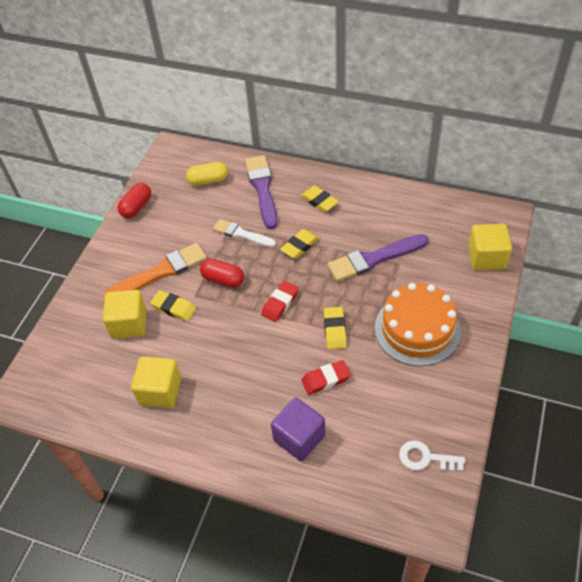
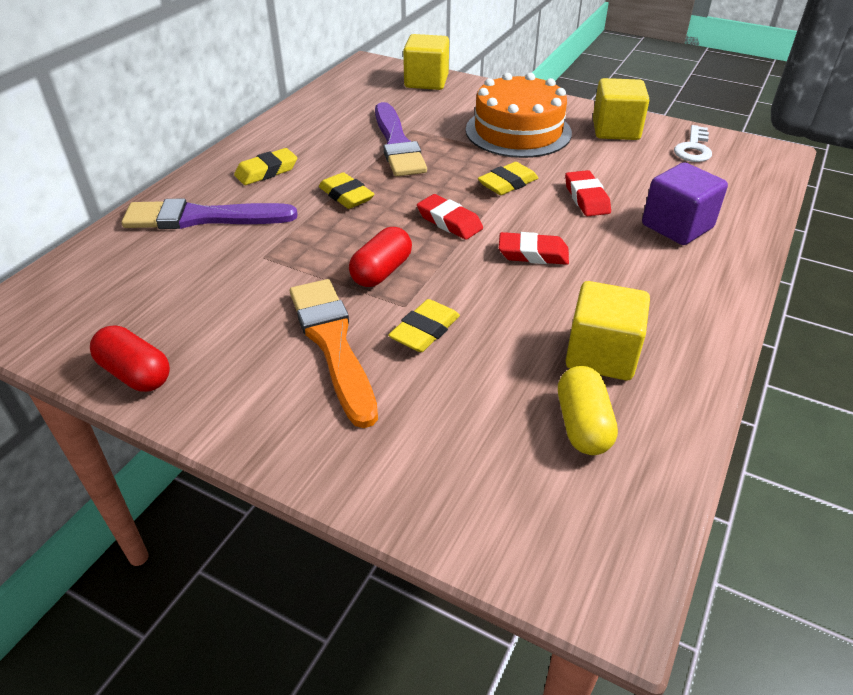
camera: 85 degrees left, 10 degrees down
(129, 324) = (446, 392): yellow cube -> yellow cube (615, 130)
(208, 180) = (135, 273): yellow capsule -> yellow capsule (582, 425)
(241, 234) = (291, 246): white brush -> none
(251, 352) = (533, 254): none -> red eraser
(335, 330) = (507, 183): yellow eraser -> yellow eraser turned 45 degrees counterclockwise

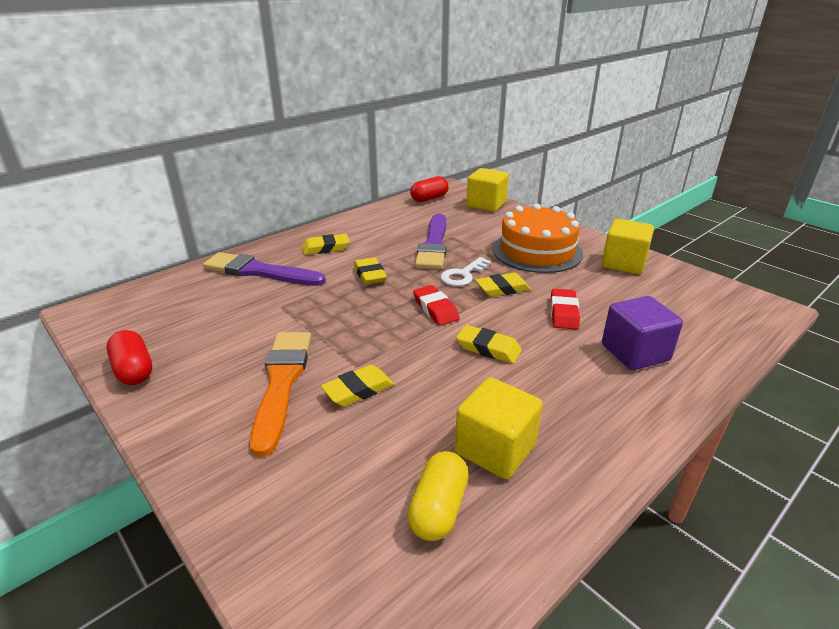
camera: 20 degrees right, 10 degrees down
(381, 271) = (357, 336): red capsule -> red capsule (429, 198)
(533, 254) = (488, 348): red eraser -> yellow eraser
(693, 148) = (689, 290): white key -> white key (463, 275)

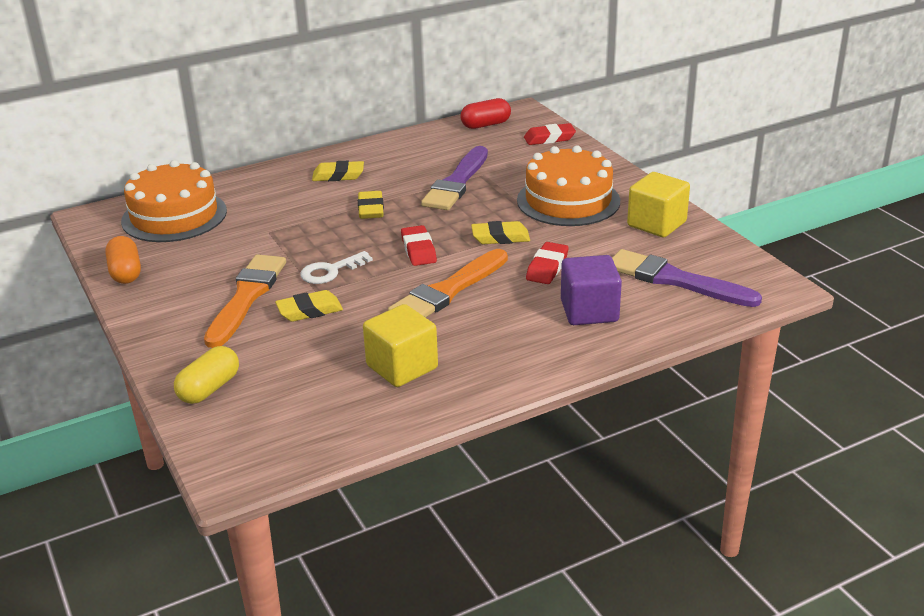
camera: 15 degrees right, 0 degrees up
(134, 370) = (125, 272): red capsule -> orange capsule
(176, 301) = (174, 216): none -> orange cake
(259, 271) = (261, 194): purple brush -> purple brush (675, 280)
(438, 508) = (332, 398): yellow capsule -> yellow capsule (209, 389)
(463, 275) = (468, 219): white key -> white key (330, 271)
(486, 204) = (549, 138): yellow cube -> red eraser
(488, 348) = (447, 291): yellow eraser -> orange brush

